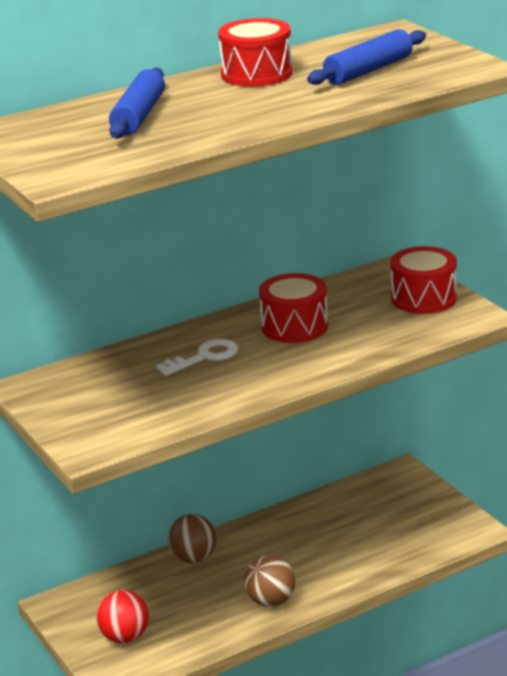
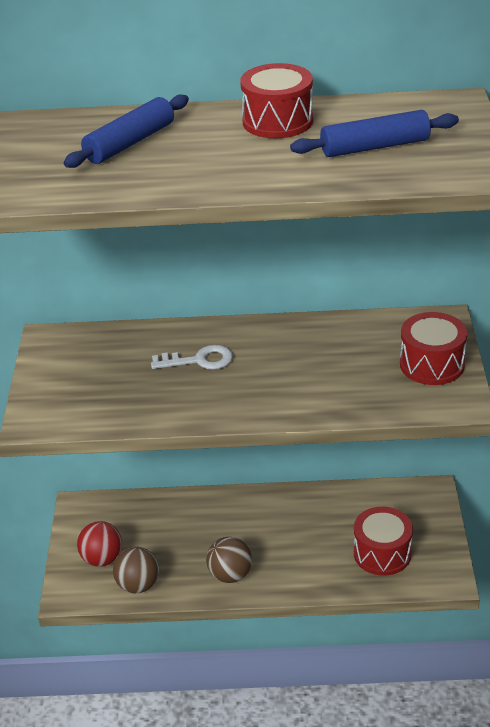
camera: 30 degrees right, 10 degrees up
(193, 558) = (205, 507): brown ball -> brown ball (138, 585)
(294, 326) = (297, 355): red drum -> red drum (382, 553)

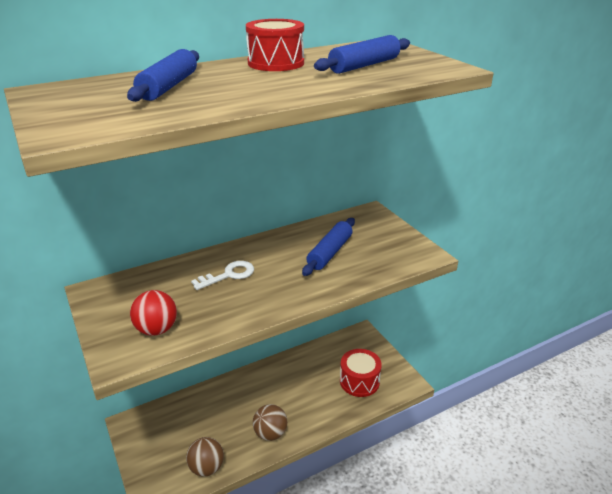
camera: 30 degrees left, 5 degrees down
(102, 559) = (167, 458): red ball -> red ball (157, 329)
(338, 364) = (330, 252): none -> blue rolling pin
(432, 364) = (388, 237): red drum -> none

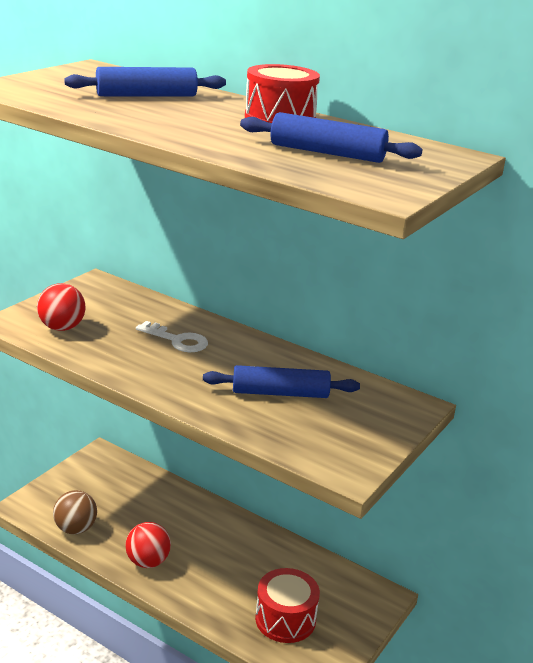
camera: 60 degrees right, 5 degrees down
(270, 433) = (148, 561): brown ball -> red ball

